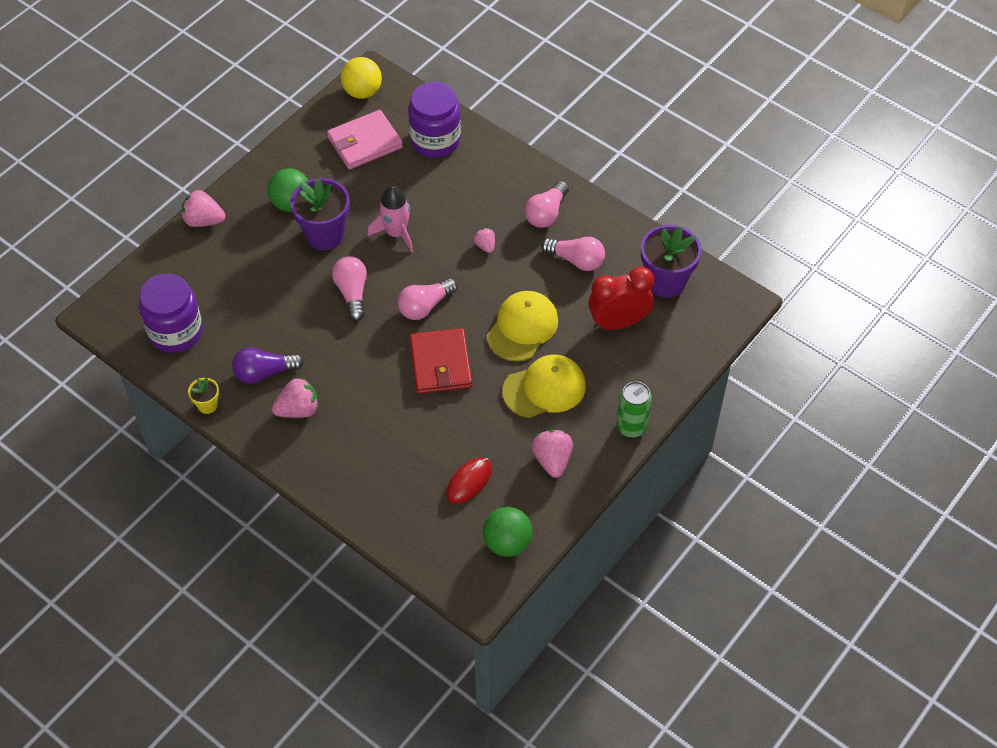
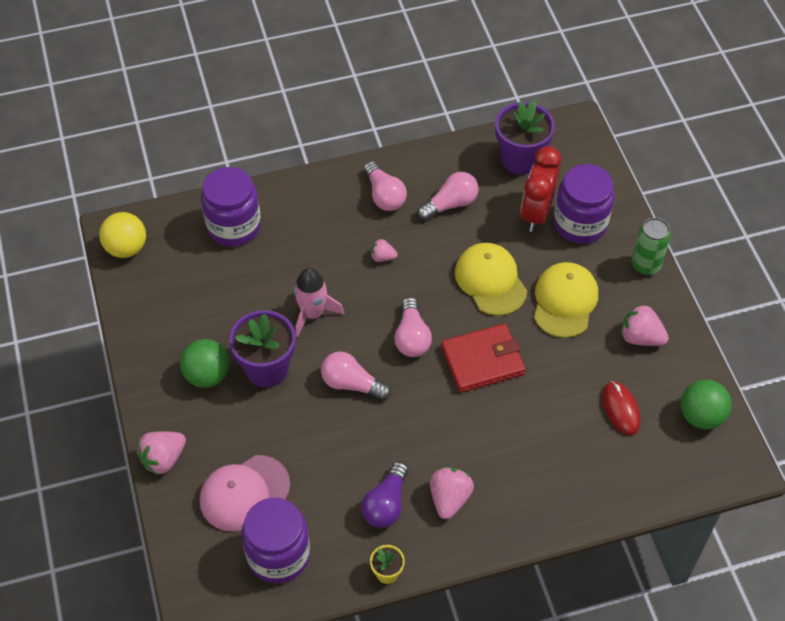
camera: 55 degrees left, 0 degrees up
(211, 283) = (244, 493): none -> pink cap
(365, 142) = (188, 279): pink wallet -> none
(441, 363) = (482, 360): red wallet -> red wallet turned 45 degrees counterclockwise
(634, 358) = (580, 224): none -> purple jar

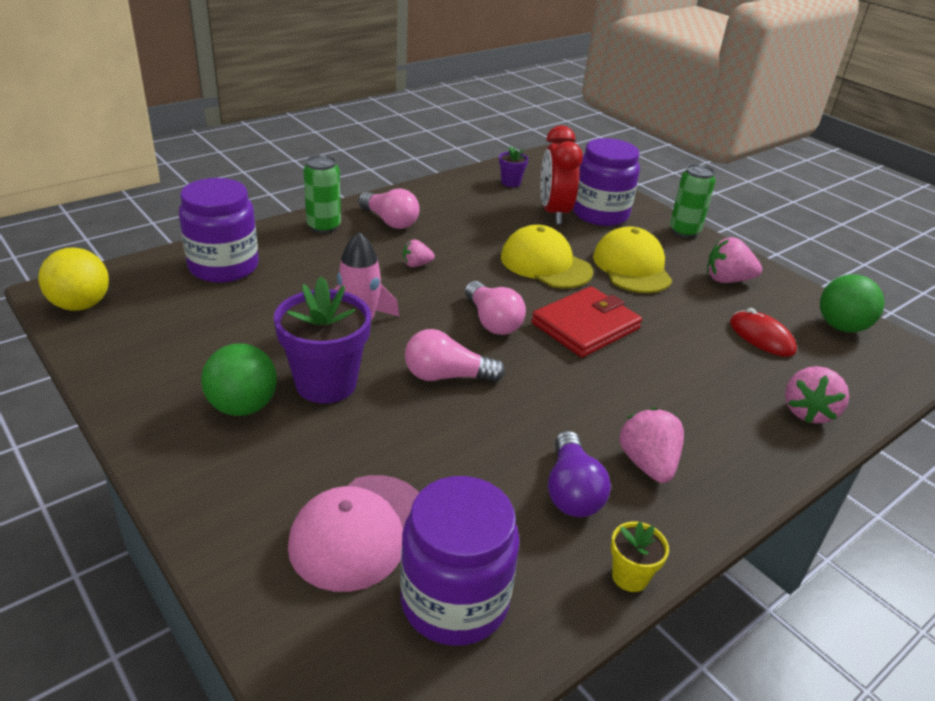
camera: 25 degrees left, 20 degrees down
(163, 459) = (208, 520): pink strawberry -> pink strawberry (808, 412)
(326, 191) = (324, 226): none -> green can
(450, 204) = (464, 218): pink light bulb -> none
(520, 159) = (510, 182): purple flower pot -> purple flower pot, size x0.49

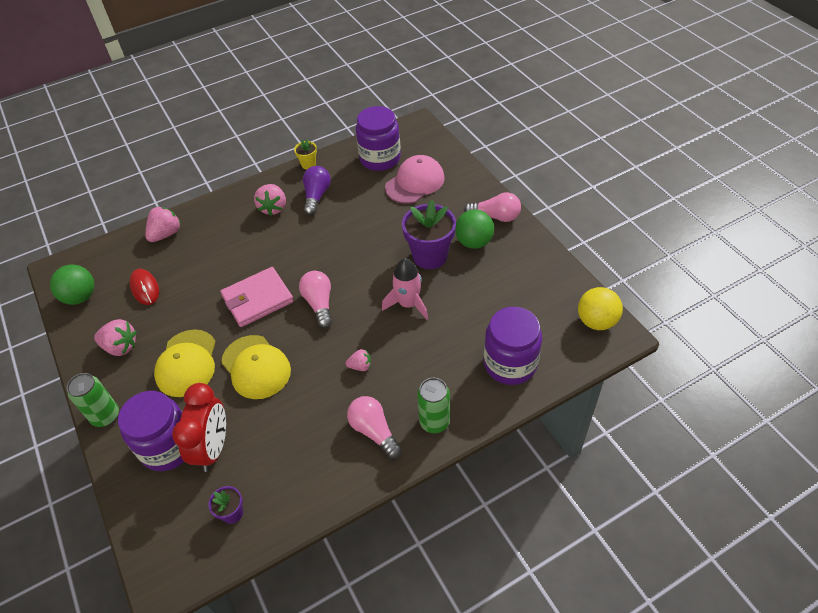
camera: 165 degrees left, 15 degrees up
(447, 376) = (360, 260): pink light bulb -> pink light bulb (495, 216)
(585, 326) = (258, 299): red wallet -> pink wallet

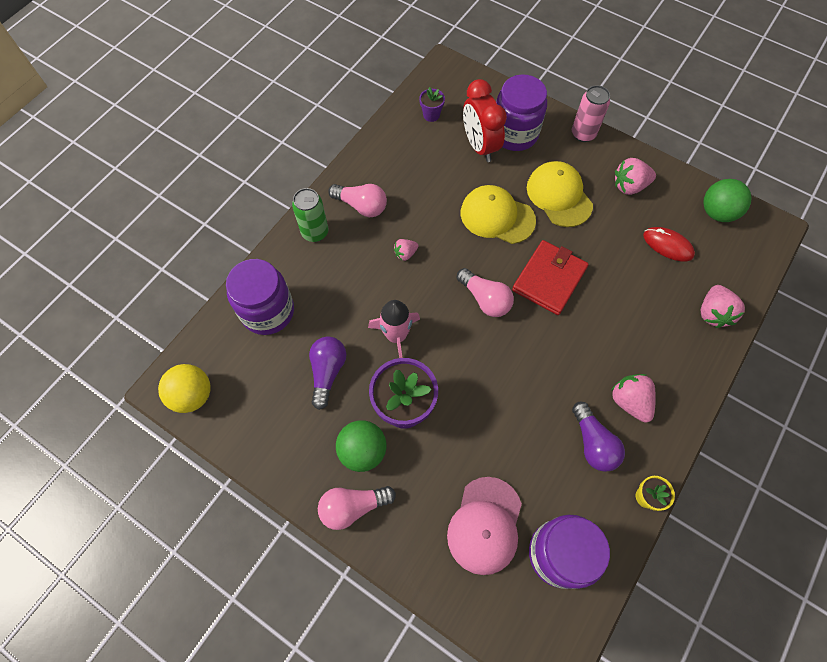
camera: 150 degrees right, 15 degrees up
(105, 416) = (583, 134): green can -> pink can
(258, 299) = (549, 279): pink wallet -> red wallet
(477, 298) = (327, 372): none -> purple light bulb

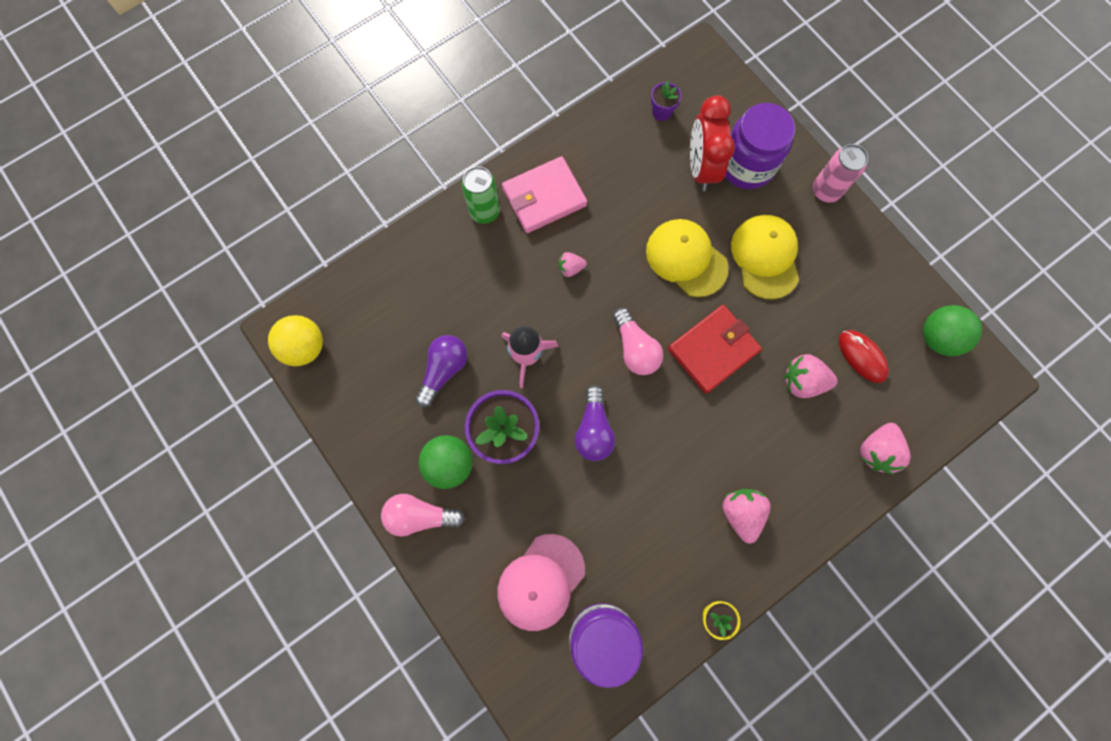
camera: 20 degrees right, 10 degrees up
(268, 311) = (406, 284): purple jar -> none
(361, 206) = (544, 197): pink light bulb -> pink wallet
(593, 443) = (683, 541): purple light bulb -> purple light bulb (593, 429)
(629, 186) = (850, 272): pink strawberry -> pink strawberry (802, 381)

